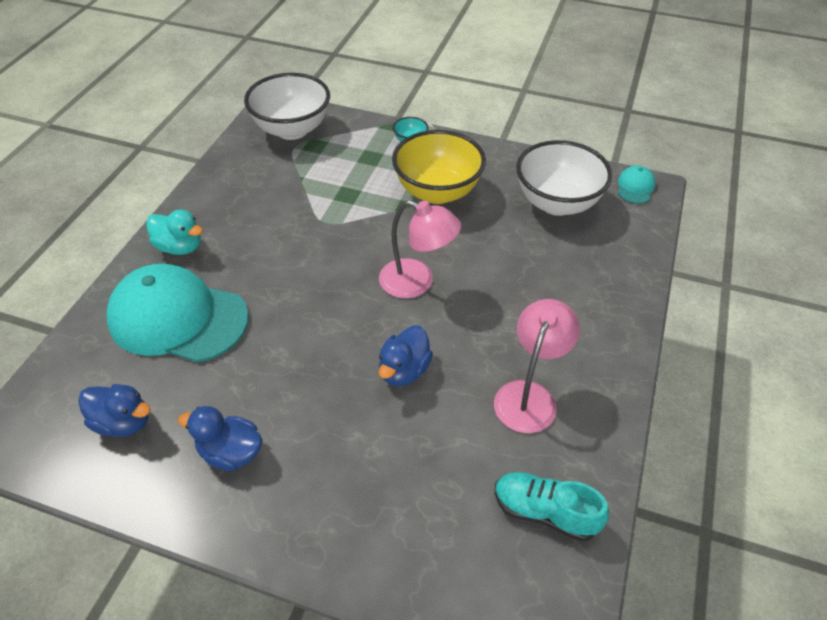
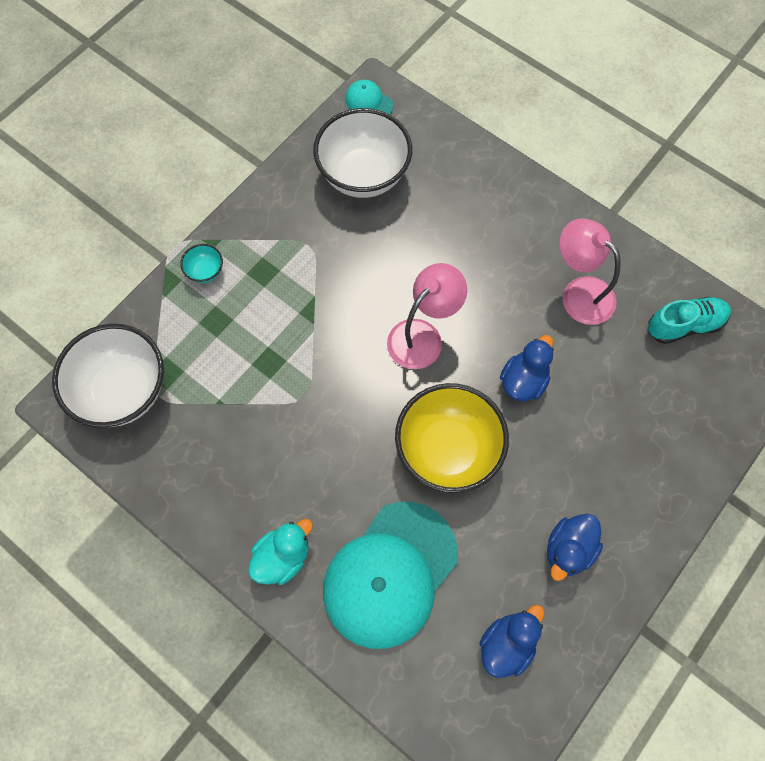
camera: 70 degrees left, 20 degrees up
(404, 370) = (523, 381): blue duck -> blue duck turned 105 degrees counterclockwise
(437, 192) = (302, 274): yellow bowl -> yellow bowl (447, 450)
(545, 512) = (684, 325): turquoise shoe -> turquoise shoe turned 150 degrees counterclockwise

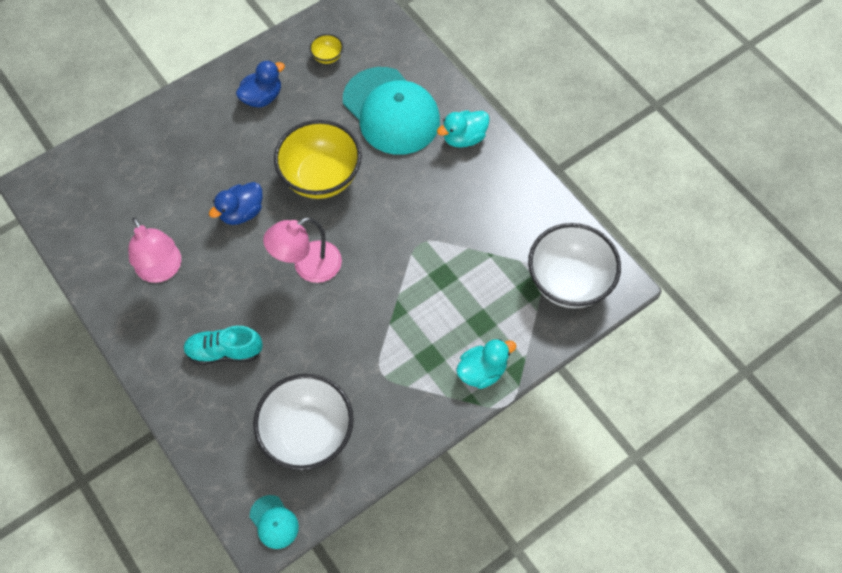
camera: 165 degrees left, 5 degrees down
(205, 271) = (482, 371): turquoise bowl -> turquoise duck
(390, 574) = (391, 111): turquoise cap -> turquoise cap turned 90 degrees clockwise
(507, 644) = (327, 57): blue duck -> yellow bowl
(684, 325) = (92, 223): turquoise shoe -> turquoise shoe (225, 351)

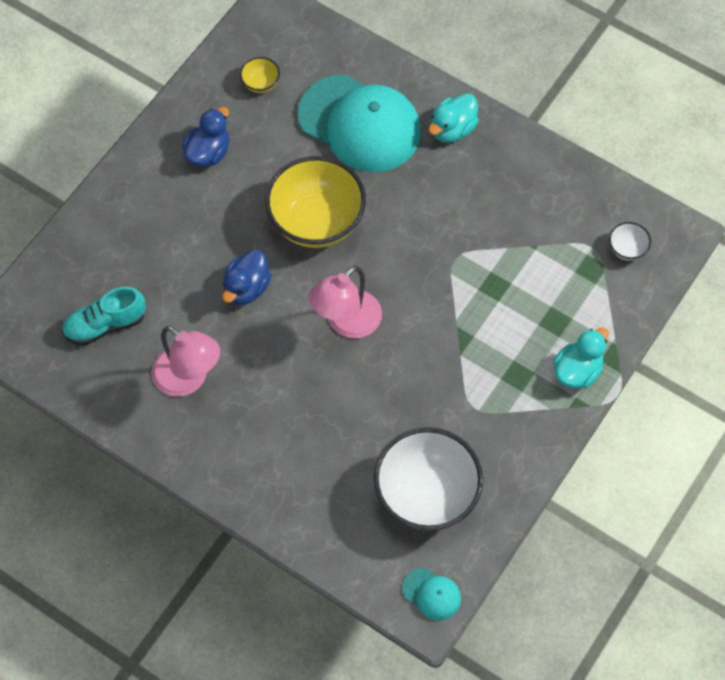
camera: 20 degrees left, 0 degrees up
(225, 351) = (299, 442): turquoise shoe -> turquoise shoe (105, 325)
(568, 282) = (627, 249): white bowl -> white bowl, size x0.42

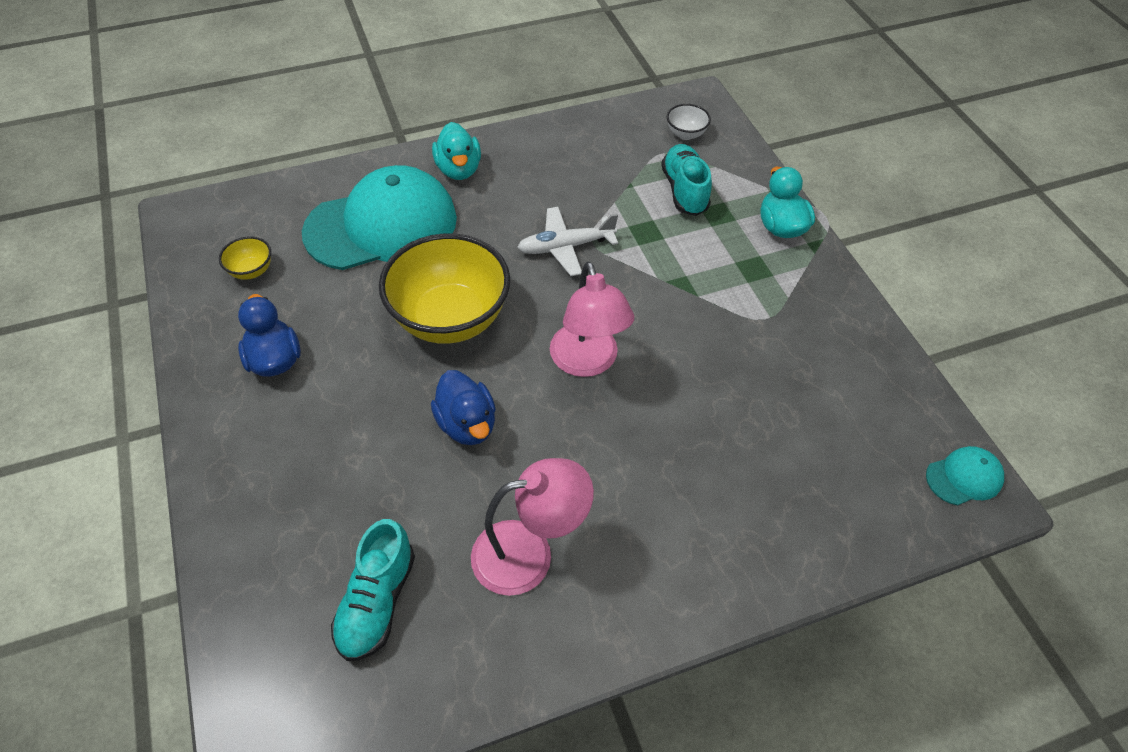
camera: 55 degrees left, 10 degrees down
(426, 495) = (839, 413): white bowl -> none
(436, 245) = (565, 247): none -> white plane
(560, 285) = (684, 190): none -> turquoise shoe

